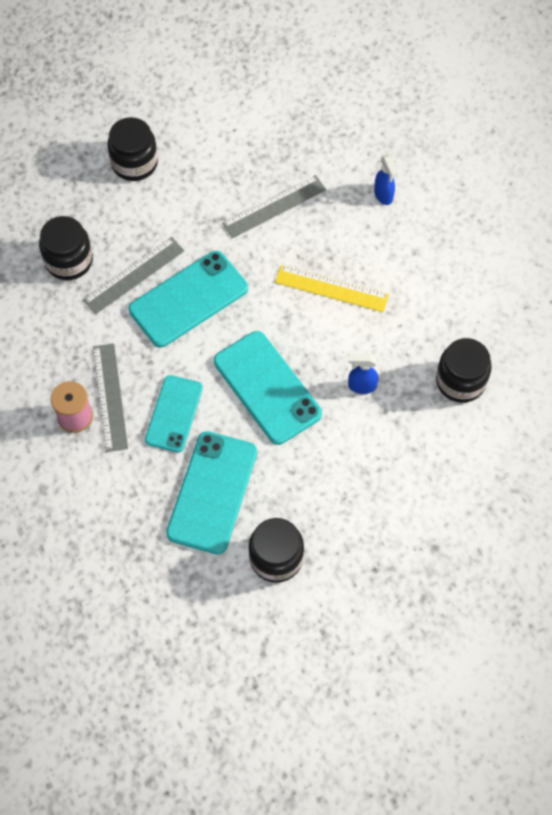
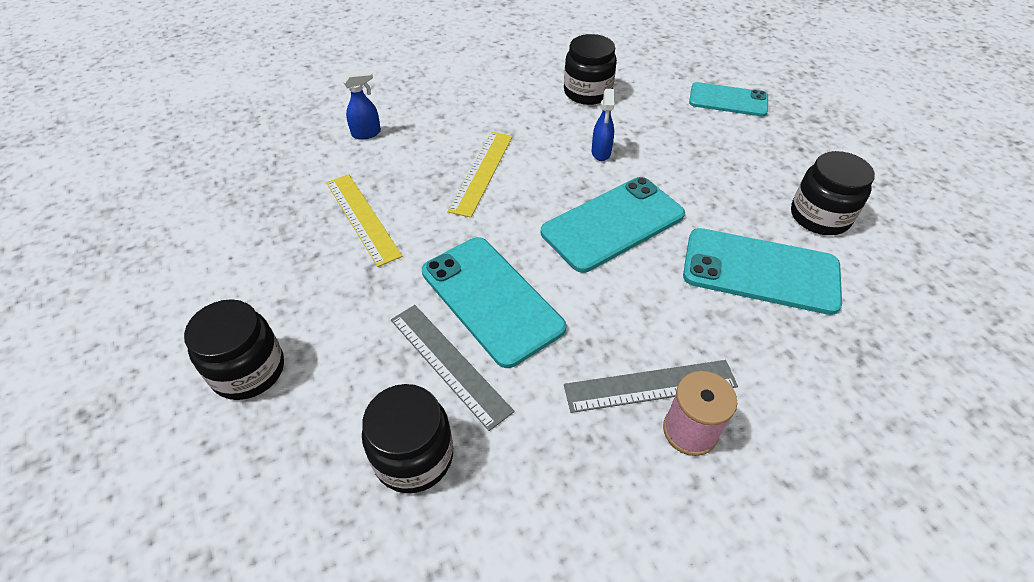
camera: 90 degrees left, 15 degrees down
(174, 414) = (663, 311): turquoise phone -> turquoise phone (728, 100)
(274, 206) = (362, 218): grey ruler -> yellow ruler

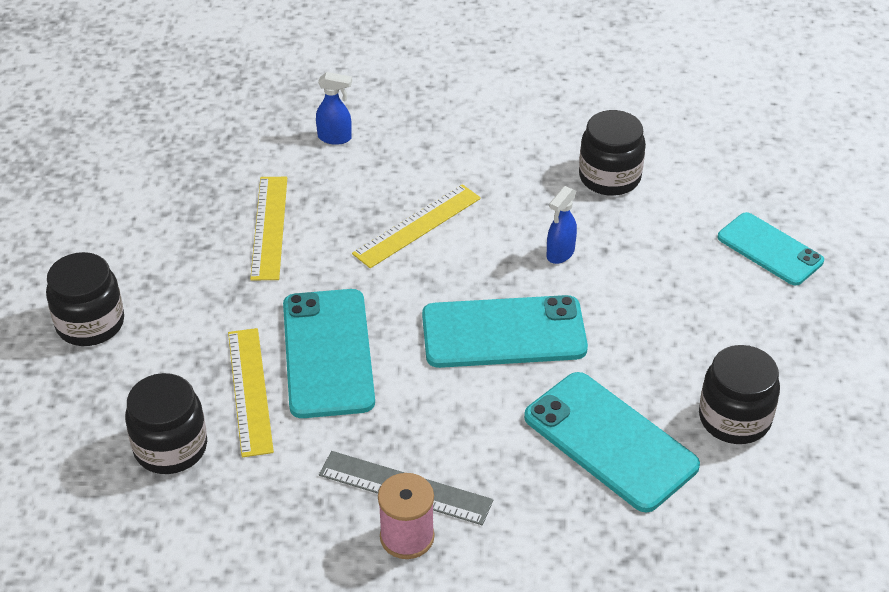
camera: 30 degrees right, 5 degrees down
(449, 364) = (250, 391): grey ruler -> yellow ruler

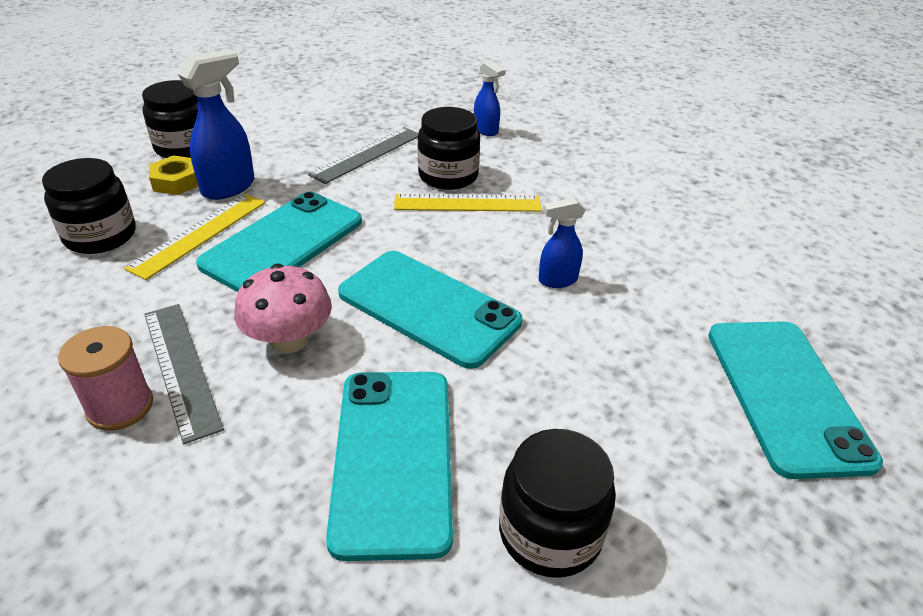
camera: 40 degrees right, 5 degrees down
(145, 360) = (177, 181): none -> yellow nut
(202, 335) = (229, 187): none -> blue spray bottle
(269, 227) = (367, 154): yellow ruler -> grey ruler
(446, 420) = (289, 340): none -> pink mushroom
(609, 177) = (676, 252): black jar -> black jar (448, 176)
(769, 249) = (785, 394): turquoise phone -> turquoise phone, size x1.51

